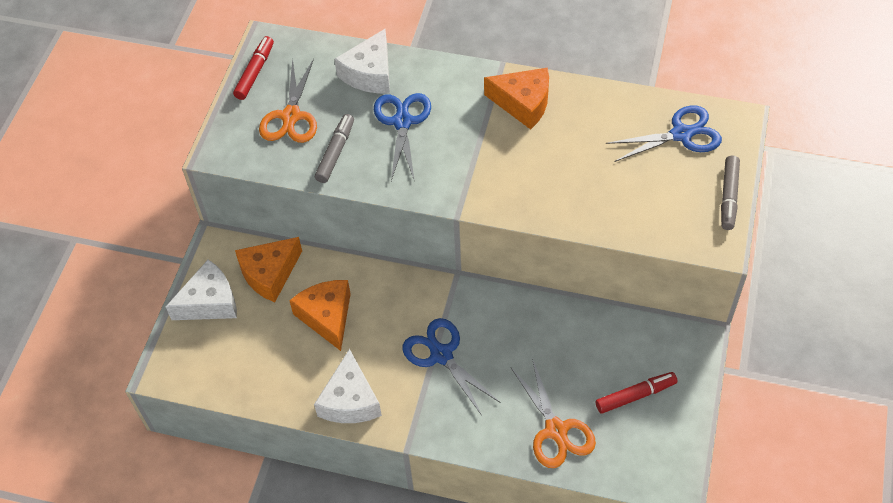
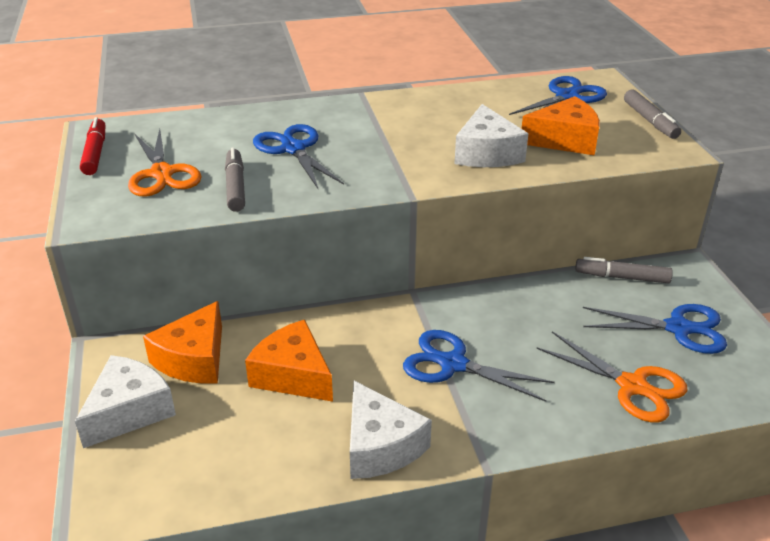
camera: 30 degrees left, 20 degrees down
(370, 73) = (230, 126): white cheese -> white cheese (486, 153)
(523, 103) = (405, 111): orange cheese -> orange cheese (564, 140)
(633, 327) = (622, 277): none -> grey marker
(635, 395) = (678, 328): red marker -> blue scissors

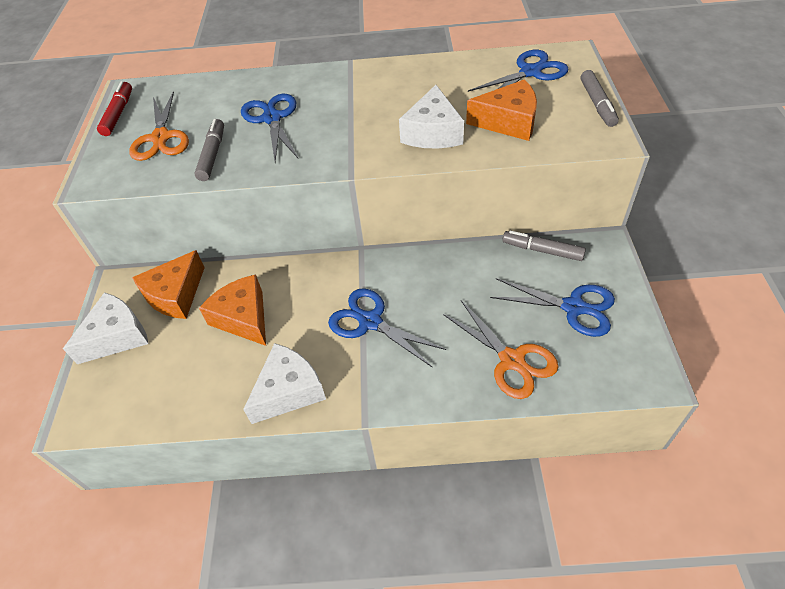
camera: 15 degrees right, 15 degrees up
(380, 446) = (289, 391): white cheese -> white cheese turned 120 degrees counterclockwise

